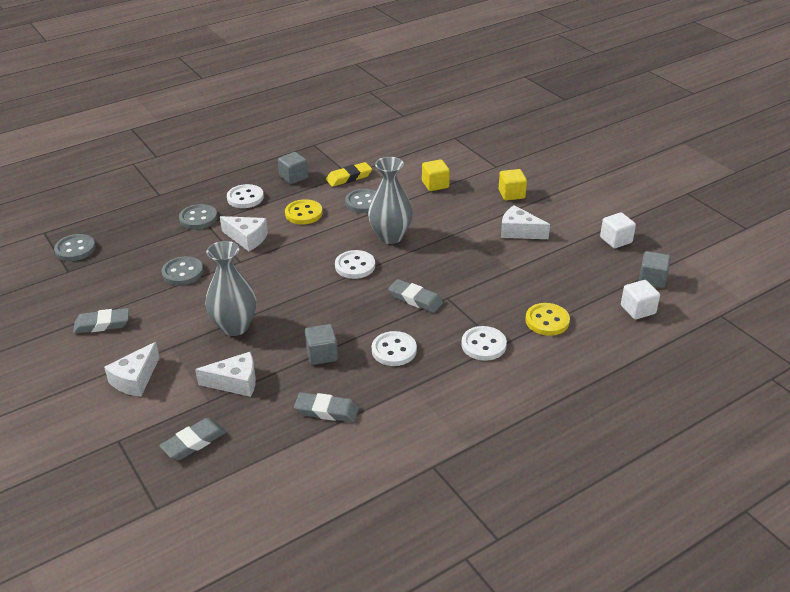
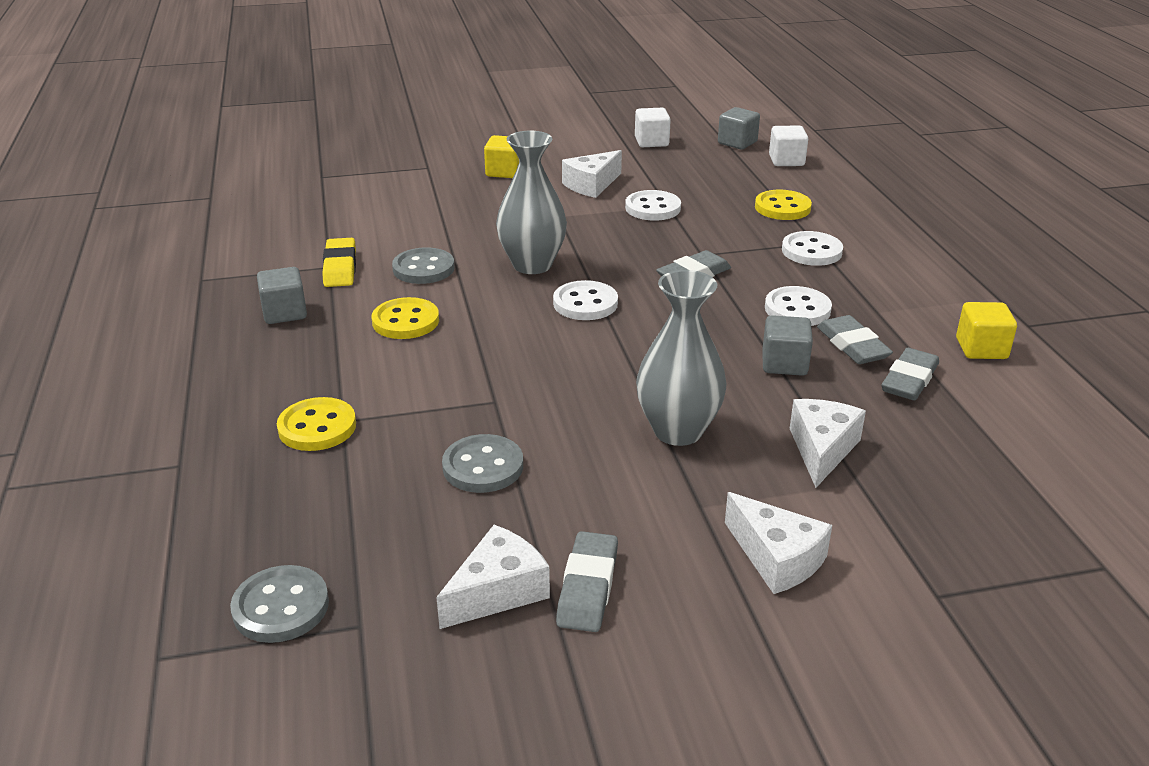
camera: 70 degrees left, 5 degrees down
(194, 442) = (957, 509): grey eraser -> grey eraser (852, 345)
(198, 218) = (317, 427): grey button -> yellow button
(245, 198) = (299, 368): white button -> white button (652, 208)
(247, 238) = (431, 384): white cheese -> white cheese (498, 591)
(435, 185) = (431, 211): yellow cube -> yellow cube (981, 349)

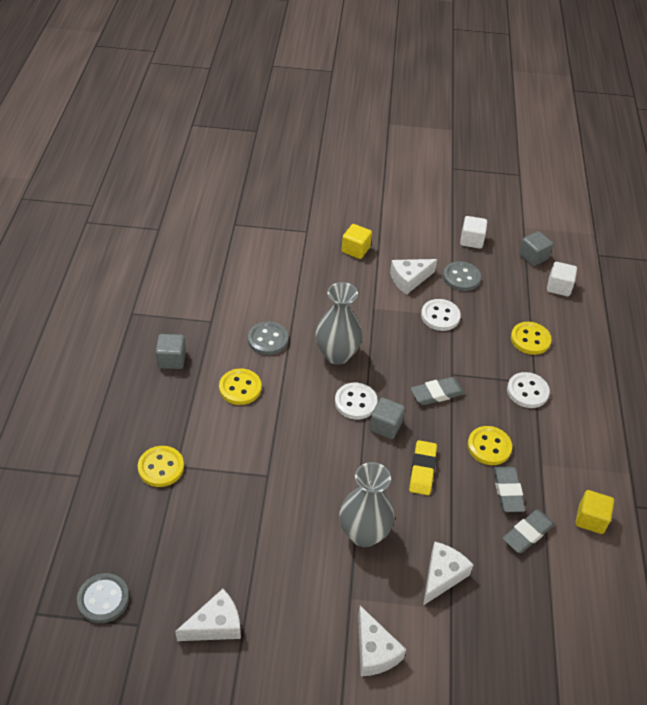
camera: 15 degrees right, 15 degrees up
(340, 267) = (217, 324): yellow eraser -> yellow eraser (422, 470)
(483, 466) = (241, 528): grey button -> grey button (461, 277)
(587, 587) = (263, 638): grey eraser -> none
(784, 364) = (455, 495): grey cube -> grey cube (385, 426)
(797, 309) = (489, 447): white button -> yellow button

